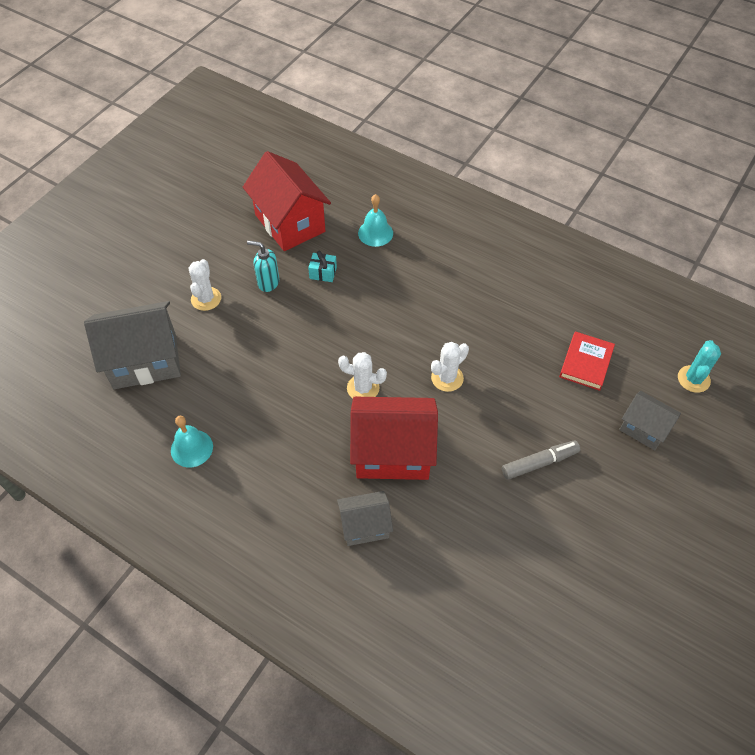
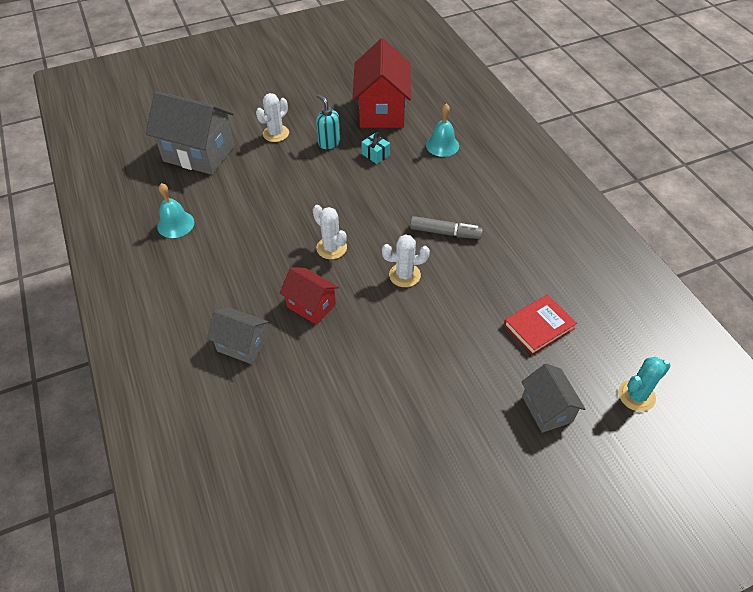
camera: 35 degrees right, 5 degrees down
(392, 453) = (311, 305): red house -> red house, size x0.56
(539, 463) = (424, 381): grey marker -> grey marker (445, 232)

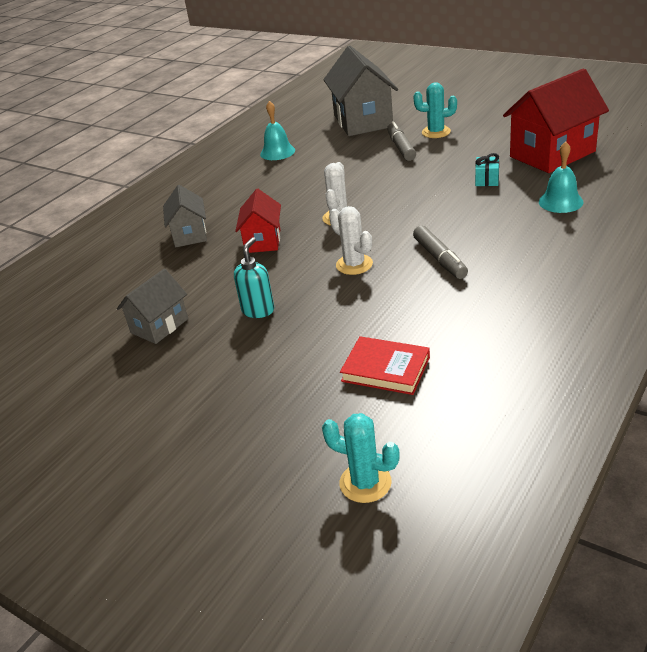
camera: 60 degrees right, 15 degrees down
(272, 161) = (401, 147): none -> grey marker
(276, 133) = (436, 132): white cactus -> turquoise cactus
(329, 143) = (464, 155): turquoise soap dispenser -> turquoise soap dispenser (258, 310)
(547, 409) = (279, 422): grey house -> grey house (159, 326)

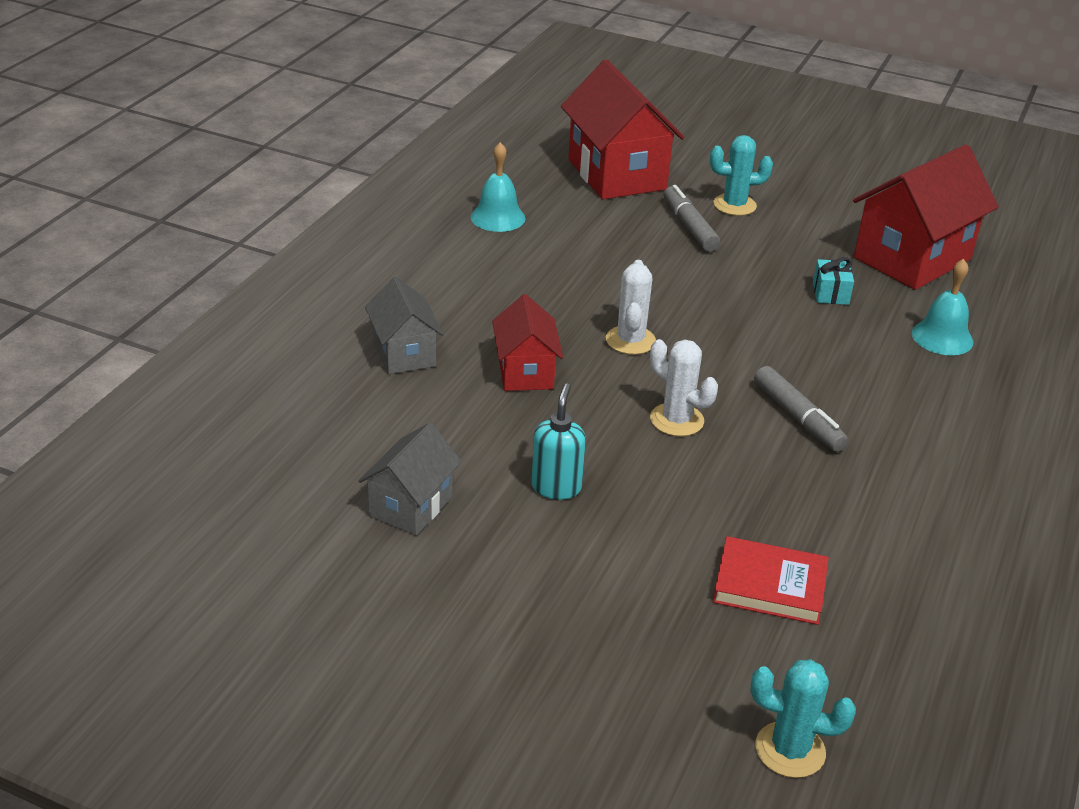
camera: 15 degrees left, 0 degrees up
(363, 121) = (617, 174): grey house -> red house

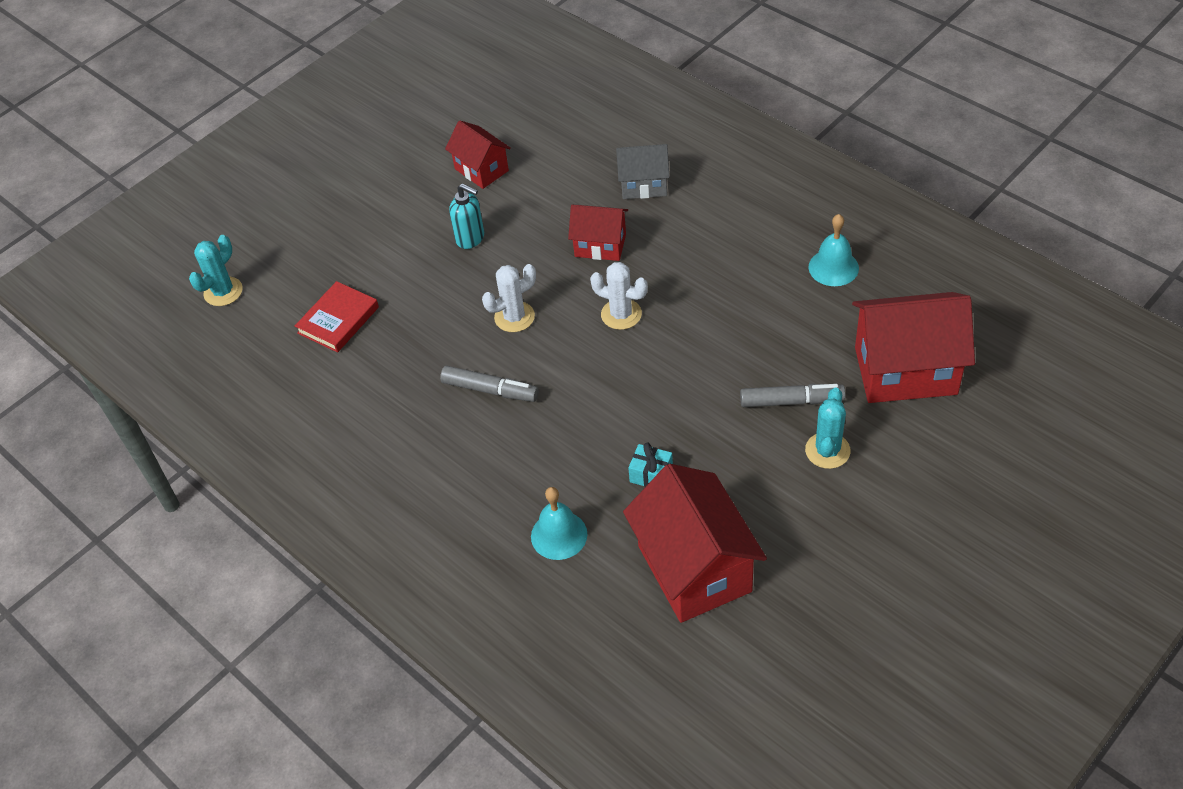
camera: 115 degrees right, 15 degrees up
(411, 506) = (481, 170): grey house -> red house
(798, 418) = (490, 390): grey marker -> grey marker turned 150 degrees counterclockwise

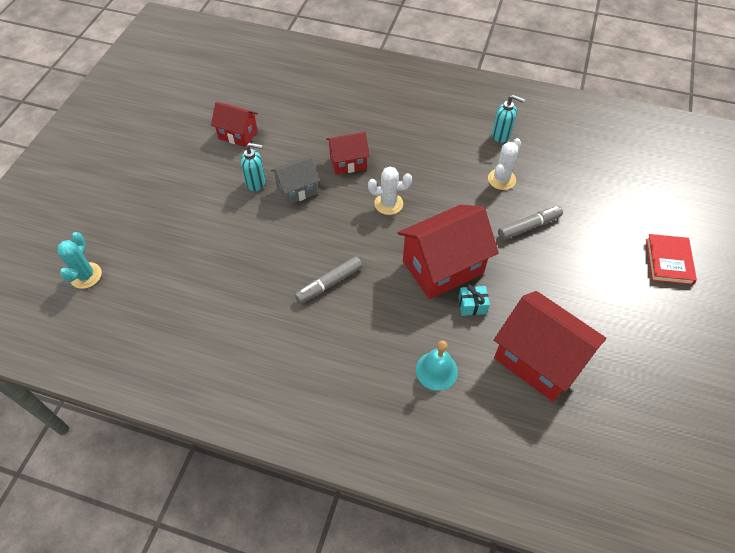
camera: 30 degrees left, 5 degrees up
(338, 320) = (189, 269): red book -> red book (668, 261)
(490, 390) = (329, 283): grey marker -> grey marker turned 150 degrees clockwise
(514, 317) = (317, 227): white cactus -> white cactus (501, 179)
(644, 185) = (353, 116): grey house -> grey house (297, 190)
(827, 450) = (569, 251): turquoise cactus -> none
(833, 267) = (501, 135): turquoise bell -> turquoise soap dispenser
(905, 370) = (582, 186): red house -> red house (442, 267)

